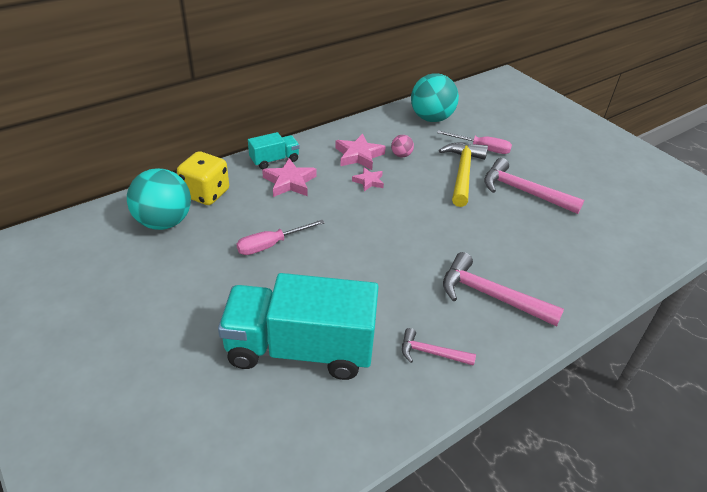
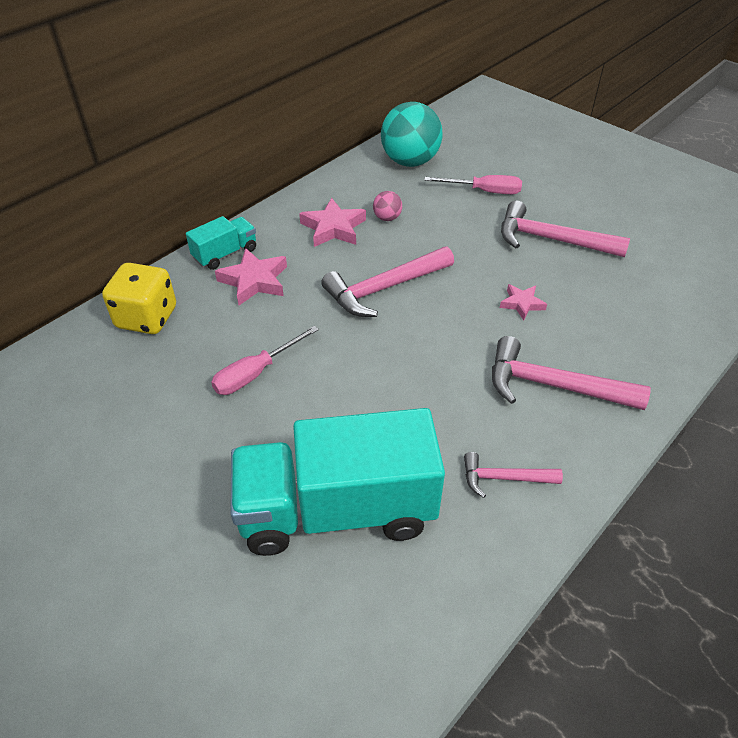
camera: 10 degrees left, 5 degrees up
(164, 222) = (101, 369): turquoise ball -> none
(368, 181) = (356, 261): pink star -> pink star (522, 304)
(383, 204) = (384, 288): none -> pink hammer
(462, 173) = (470, 228): yellow hammer -> none

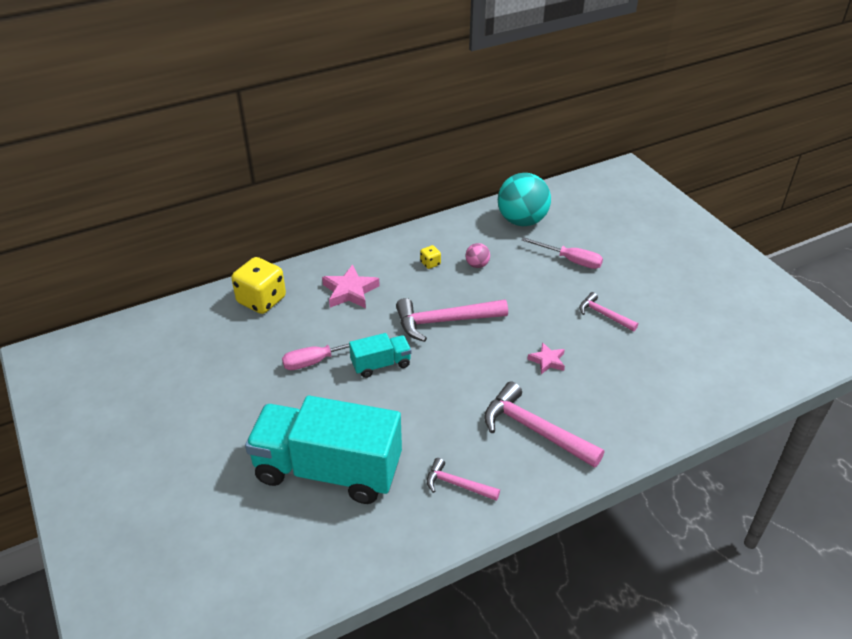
camera: 20 degrees right, 5 degrees down
(225, 254) = (338, 265): turquoise truck -> turquoise truck (381, 364)
(333, 228) = (430, 263): pink star -> yellow dice
(551, 240) = (604, 315): pink hammer -> pink hammer, size x0.56

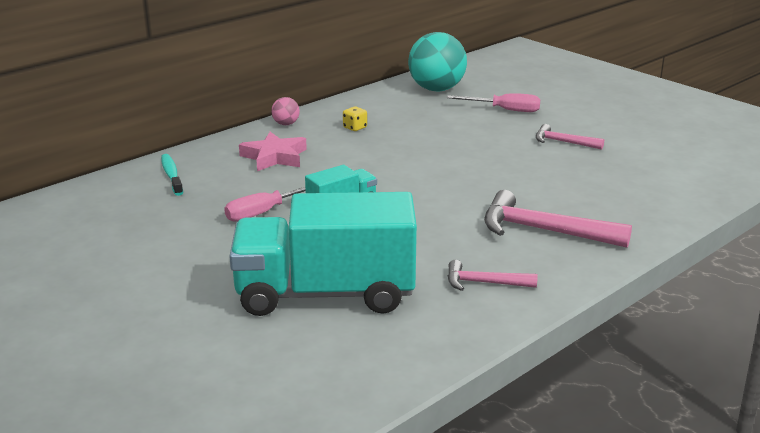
camera: 15 degrees left, 15 degrees down
(261, 300) = (171, 175): yellow dice -> turquoise toothbrush
(444, 321) = (396, 166): pink hammer -> none
(477, 265) = (407, 123): pink ball -> pink ball (286, 124)
(547, 361) = (525, 180): pink star -> none

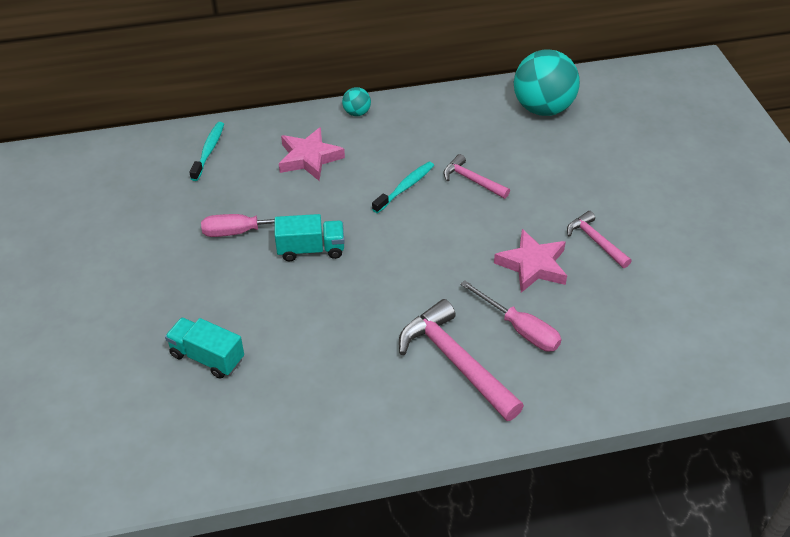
camera: 30 degrees right, 20 degrees up
(286, 124) = (357, 113): pink ball -> turquoise ball
(325, 294) = (207, 357): turquoise truck -> turquoise truck, size x0.46
(355, 128) = (413, 141): yellow dice -> none
(380, 152) = (405, 187): none -> turquoise toothbrush
(484, 283) = (342, 405): pink hammer -> pink hammer (472, 180)
(504, 110) = (582, 167): pink screwdriver -> pink screwdriver (519, 329)
(534, 166) = (533, 265): none -> pink star

